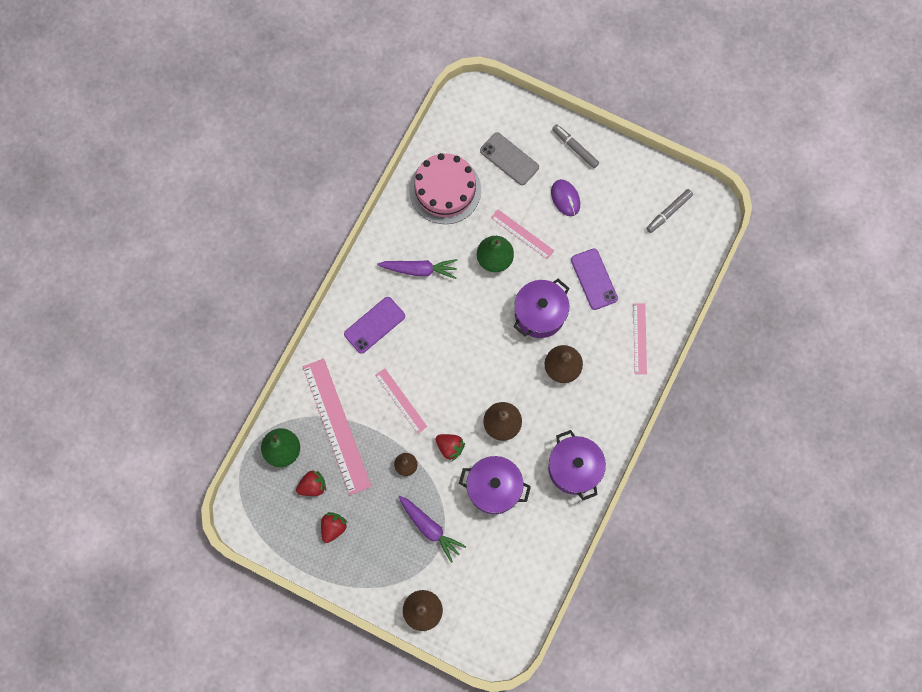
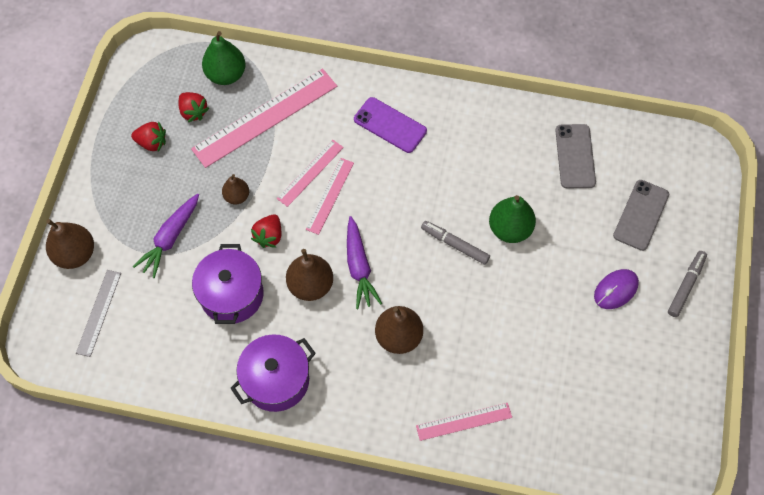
camera: 75 degrees right, 10 degrees down
(419, 270) = (469, 153): purple carrot -> purple carrot (359, 267)
(445, 190) = (575, 156): pink cake -> grey phone
(481, 599) = (99, 312): none -> grey ruler
(522, 234) = (551, 252): pink ruler -> pink ruler (330, 195)
(539, 314) = (458, 295): purple pot -> none
(594, 279) = (523, 348): purple phone -> none
(668, 212) = (645, 420): grey marker -> grey marker (455, 244)

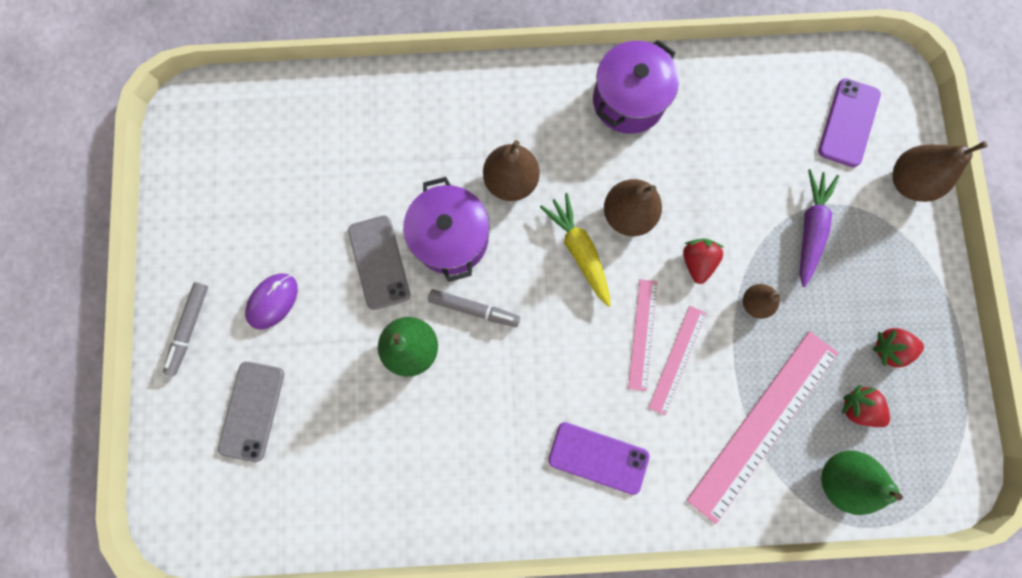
camera: 165 degrees right, 15 degrees up
(99, 312) = (848, 123): grey ruler -> purple phone
(232, 295) = (712, 180): purple pot -> purple pot (451, 238)
(359, 267) = (579, 251): purple carrot -> yellow carrot
(464, 421) = (418, 108): pink ruler -> none
(575, 156) = (347, 476): grey phone -> grey phone (379, 262)

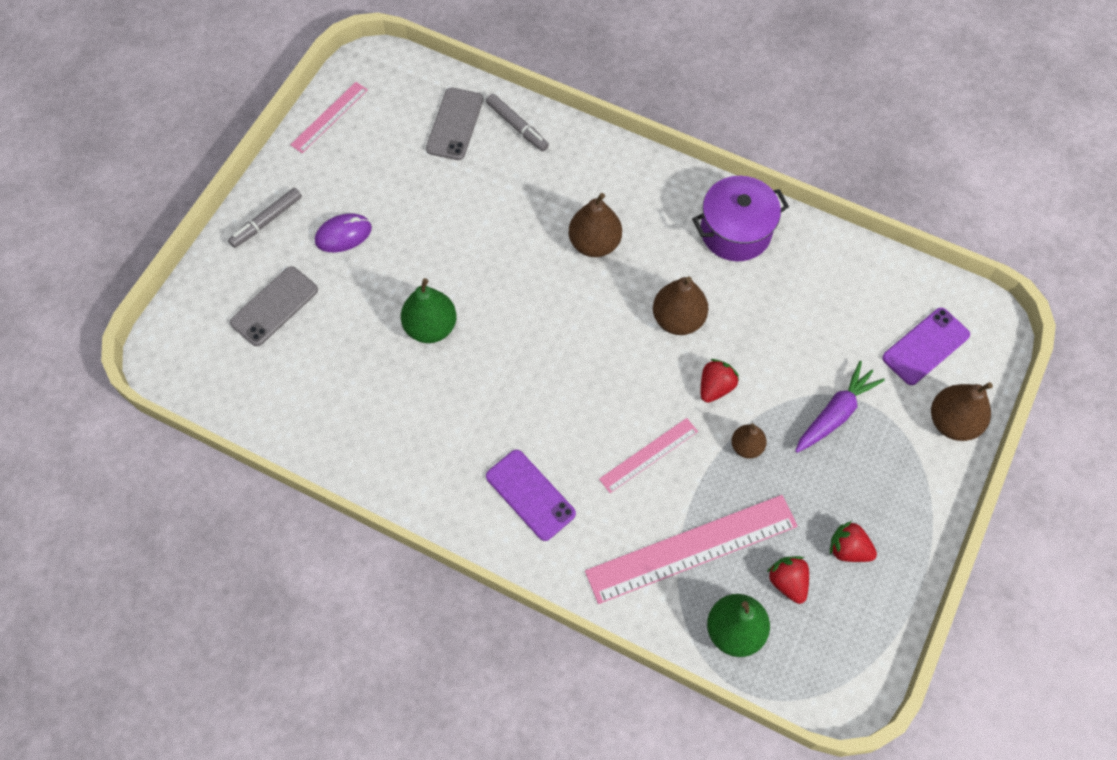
camera: 30 degrees right, 15 degrees down
(379, 262) = (446, 249): grey phone -> grey phone (455, 124)
(451, 238) = (516, 261): purple pot -> none
(474, 309) = (500, 324): grey marker -> grey marker (517, 126)
(579, 251) = (618, 326): yellow carrot -> none
(643, 334) = (631, 419): pink ruler -> pink ruler (329, 117)

